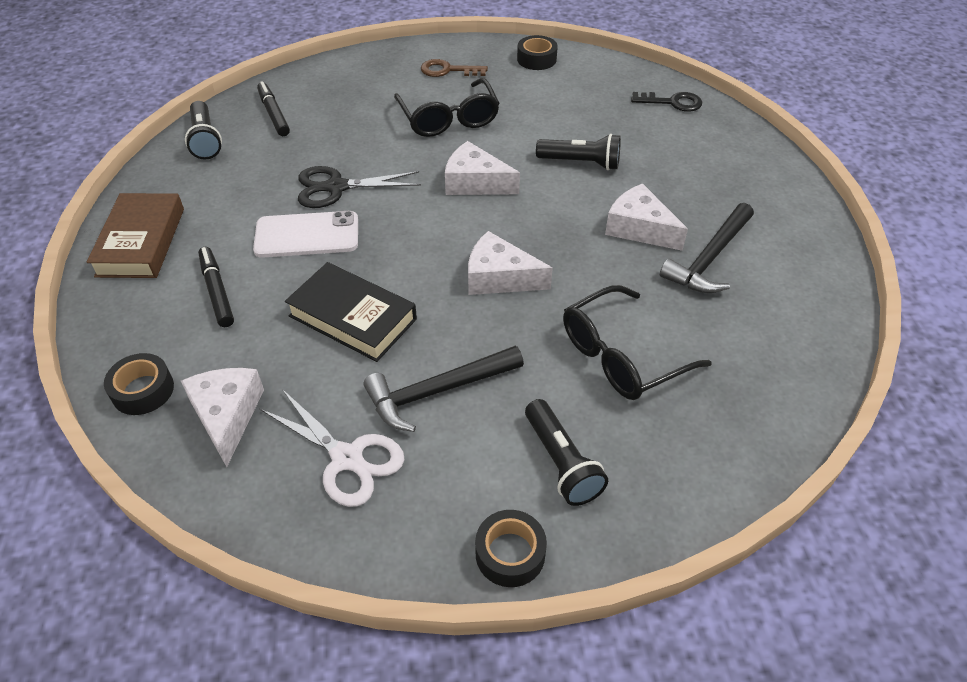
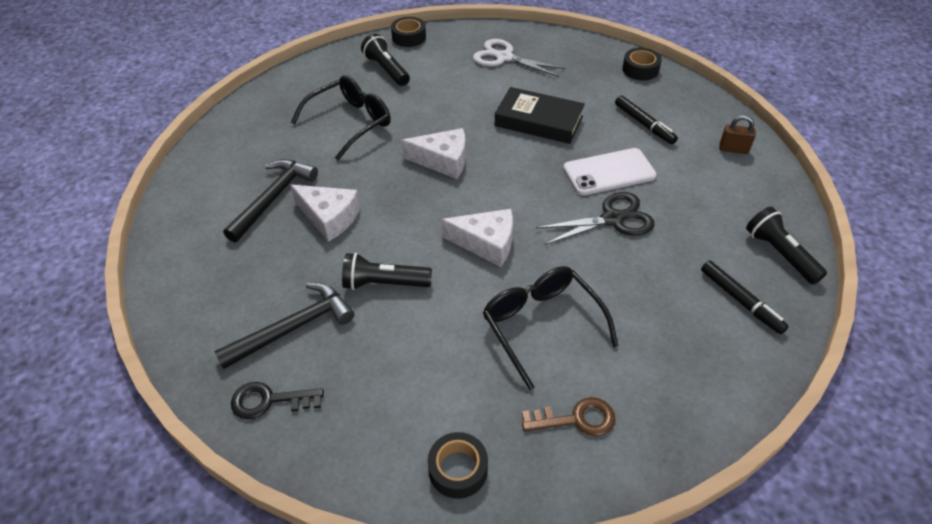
camera: 170 degrees right, 0 degrees up
(141, 242) = (733, 149): brown book -> brown padlock
(227, 416) = (582, 65): white cheese -> none
(437, 391) = (465, 90): black hammer -> black hammer (293, 328)

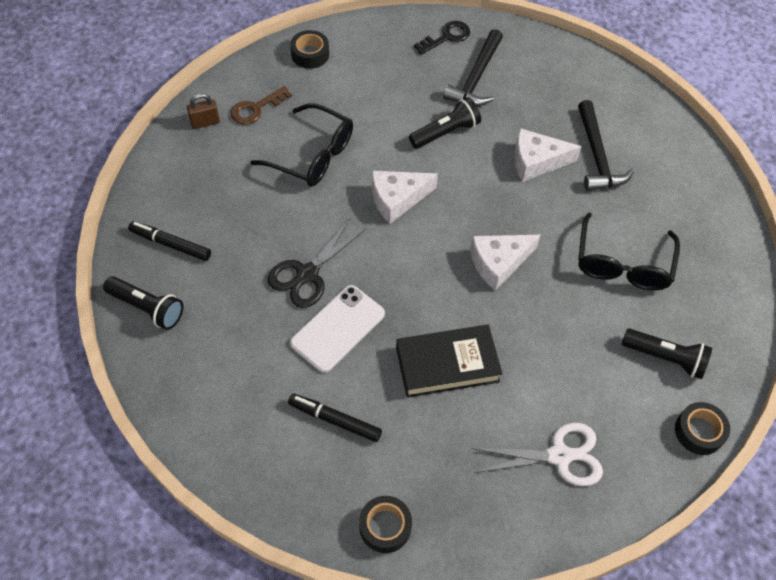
camera: 145 degrees right, 10 degrees up
(733, 149) = (224, 430): brown padlock -> brown padlock (205, 122)

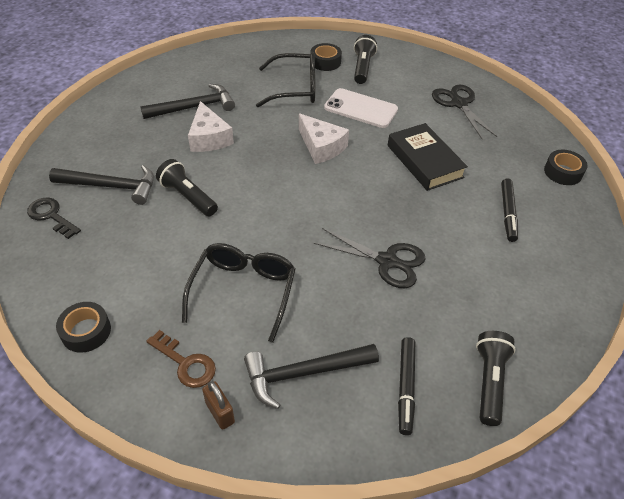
camera: 105 degrees left, 10 degrees down
(214, 179) = (303, 373): none -> black hammer
(338, 328) = (429, 228): white phone -> white phone (361, 108)
(397, 199) = (279, 216): white cheese -> none
(559, 456) = (459, 104): white scissors -> black scissors
(699, 431) = (406, 54): black tape -> black tape (325, 62)

